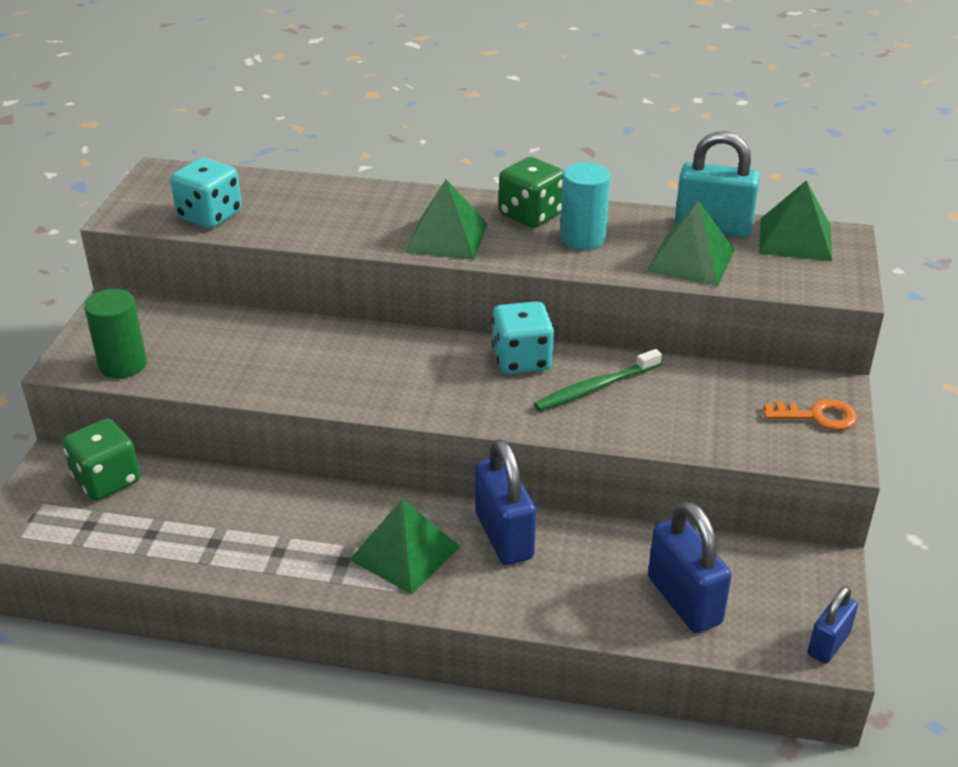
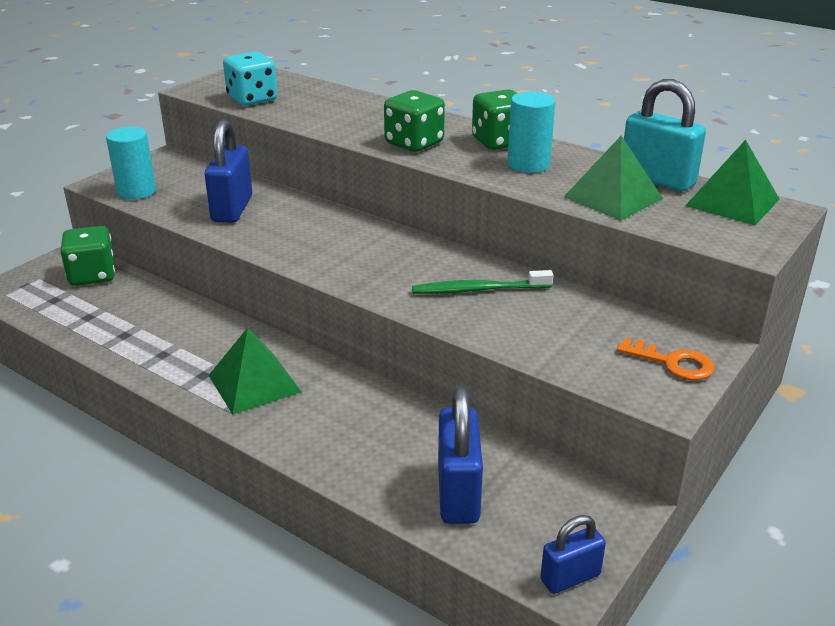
camera: 25 degrees right, 5 degrees down
(123, 364) = (136, 191): green cylinder -> turquoise cylinder
(446, 237) = (414, 143): green pyramid -> green dice
(504, 536) = (343, 394): blue padlock -> blue padlock (232, 209)
(521, 360) = (434, 256): turquoise dice -> none

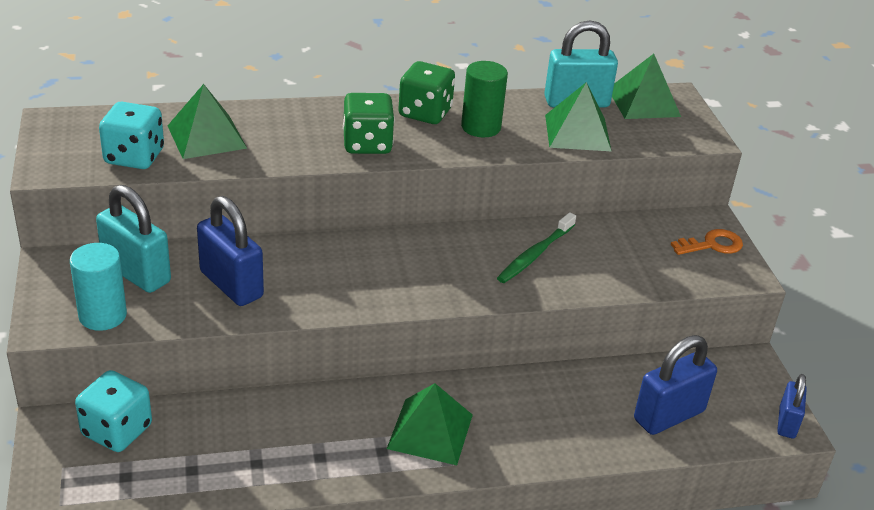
camera: 50 degrees left, 5 degrees up
(93, 275) = (117, 430): green dice -> turquoise dice
(194, 180) = (136, 273): none -> turquoise padlock
(315, 104) = (206, 137): none -> green pyramid
(458, 493) = (669, 415): blue padlock -> blue padlock turned 75 degrees counterclockwise
(528, 165) = (481, 127): turquoise cylinder -> green cylinder

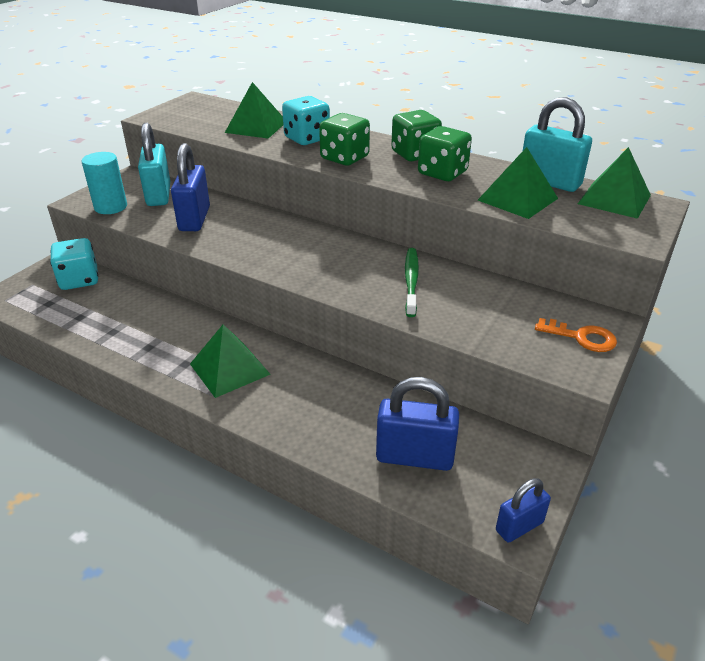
camera: 45 degrees right, 0 degrees up
(134, 157) = (202, 124): turquoise dice -> turquoise dice (307, 138)
(481, 127) = (442, 173): green cylinder -> green dice
(534, 254) = (411, 281): green toothbrush -> green toothbrush turned 105 degrees clockwise

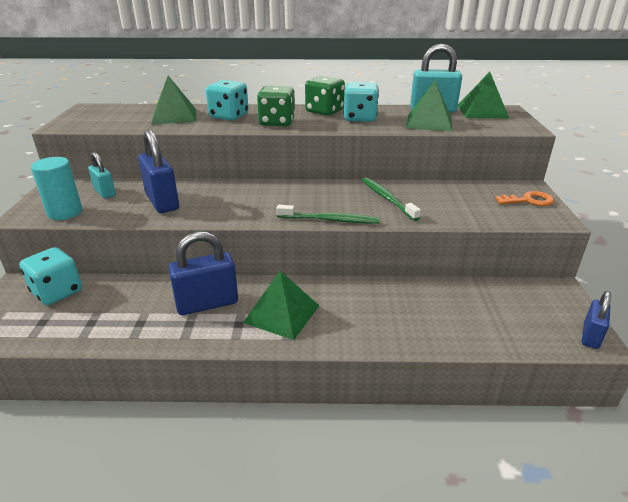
camera: 30 degrees left, 5 degrees down
(159, 195) = (105, 192): turquoise padlock -> turquoise padlock, size x0.60
(322, 287) = (330, 220): none -> green toothbrush
(414, 457) = (483, 321): blue padlock -> blue padlock (207, 304)
(442, 173) = (360, 118): green dice -> turquoise dice

